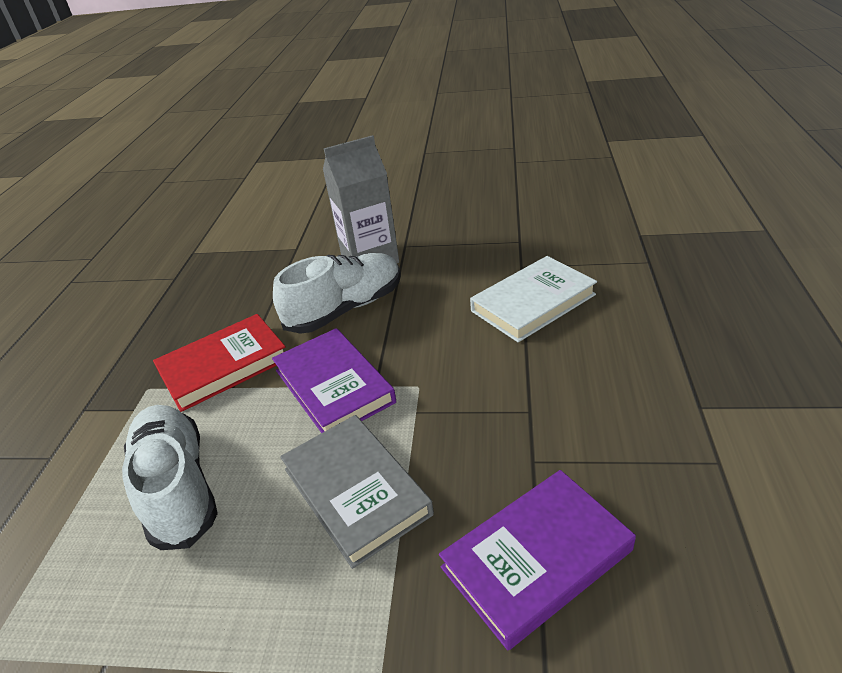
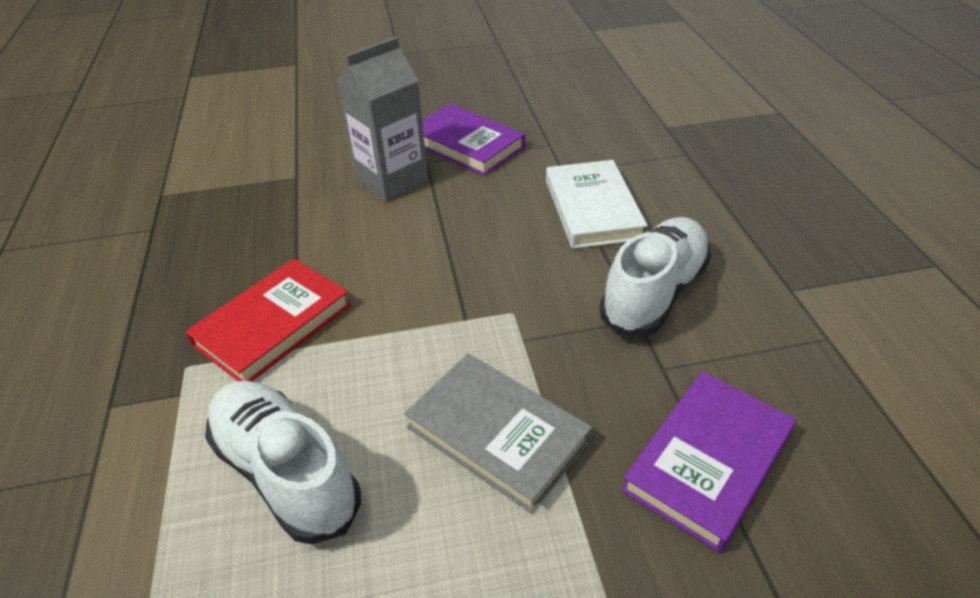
camera: 20 degrees left, 5 degrees up
(333, 386) = (418, 327): purple book -> purple book (466, 144)
(345, 309) = (391, 240): white shoe -> white shoe (654, 293)
(533, 303) = (593, 209): white book -> white book turned 45 degrees counterclockwise

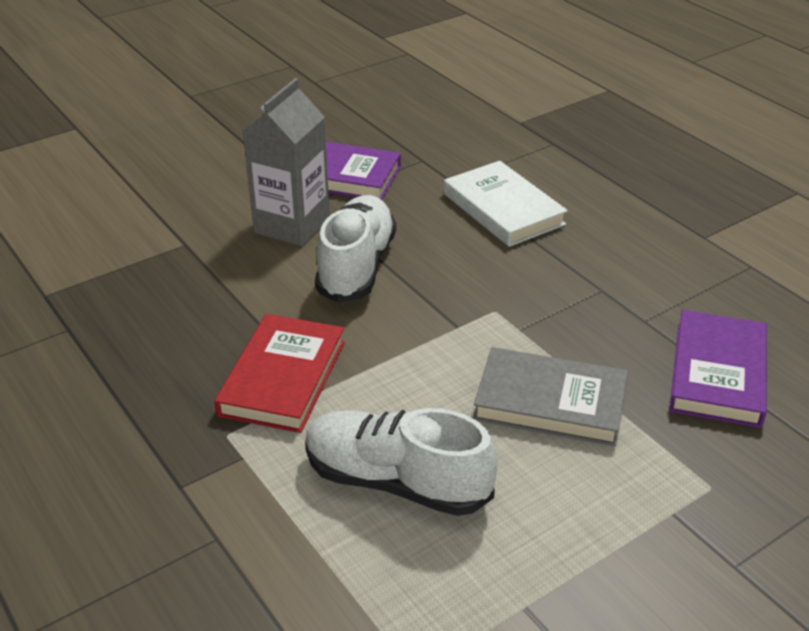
camera: 25 degrees left, 5 degrees down
(654, 293) = (601, 265): white shoe -> white shoe (356, 266)

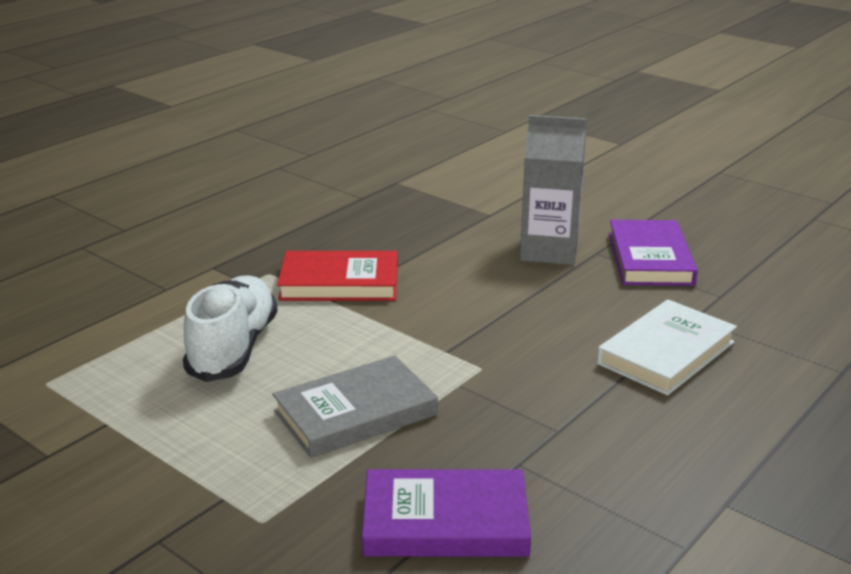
camera: 75 degrees right, 10 degrees down
(356, 266) = (507, 289): white shoe -> none
(550, 403) = (355, 413): grey book -> grey book turned 60 degrees clockwise

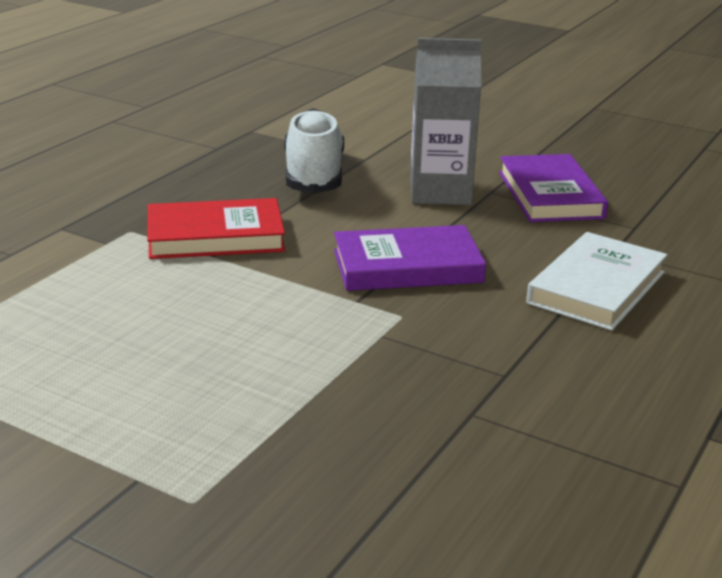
camera: 10 degrees left, 0 degrees up
(233, 348) = (109, 313): white shoe -> white shoe (314, 175)
(355, 413) = (271, 373): grey book -> none
(445, 521) = (408, 482): purple book -> purple book (407, 266)

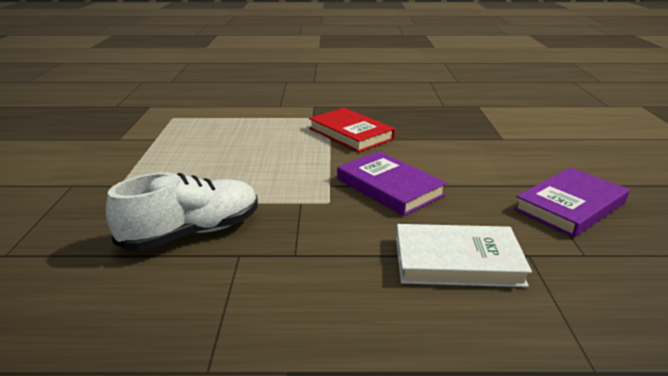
camera: 60 degrees right, 0 degrees up
(314, 175) = (455, 133): white shoe -> white shoe (192, 233)
(440, 192) = (501, 170): grey carton -> none

